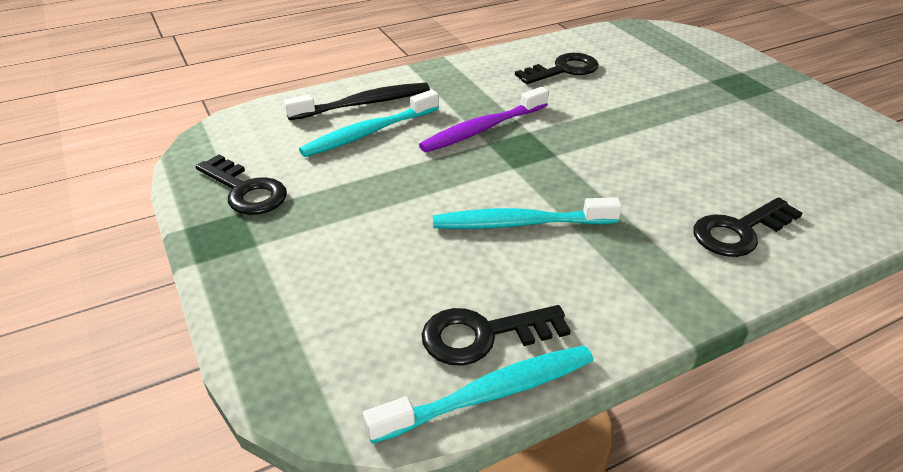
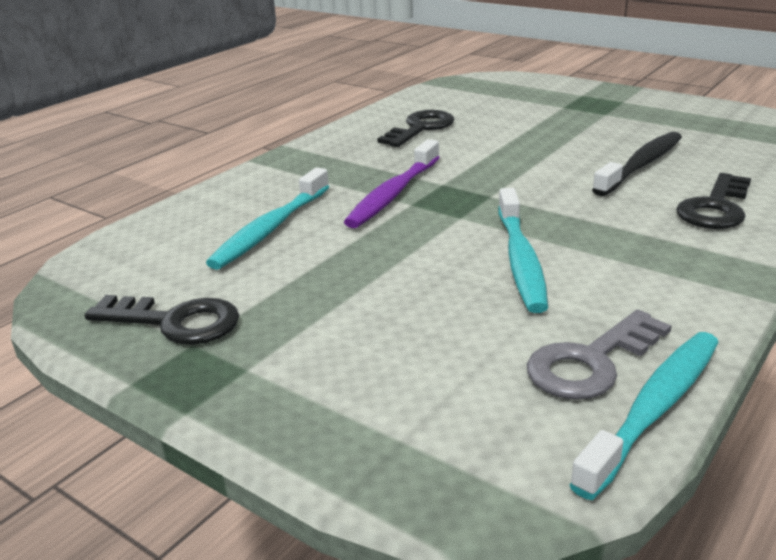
camera: 25 degrees left, 10 degrees down
(363, 104) = (235, 205): black toothbrush -> black toothbrush (640, 165)
(483, 335) = (591, 362): black key -> grey key
(521, 223) = (520, 259): turquoise toothbrush -> turquoise toothbrush turned 60 degrees counterclockwise

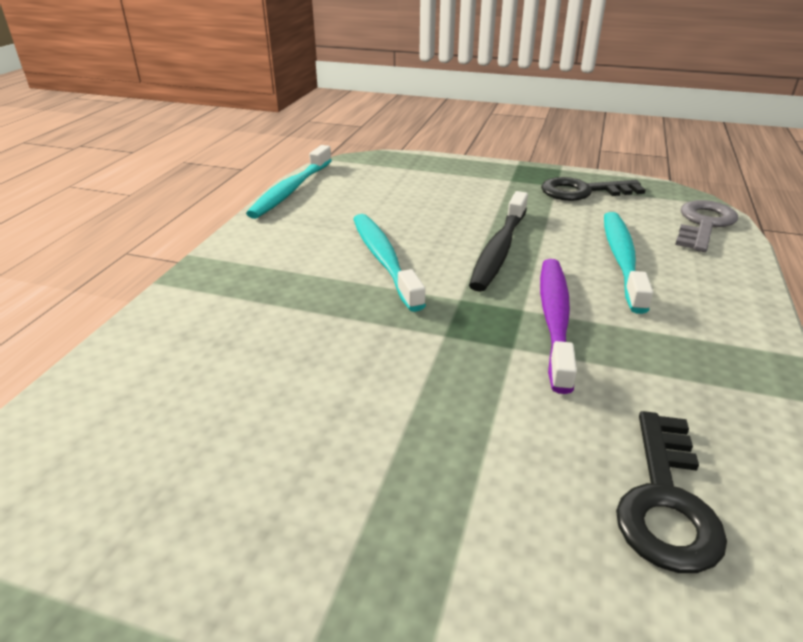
camera: 160 degrees right, 5 degrees up
(591, 362) = (323, 204): grey key -> grey key (704, 224)
(640, 165) = (253, 431): black toothbrush -> black toothbrush (499, 249)
(715, 208) = (184, 350): black key -> none

